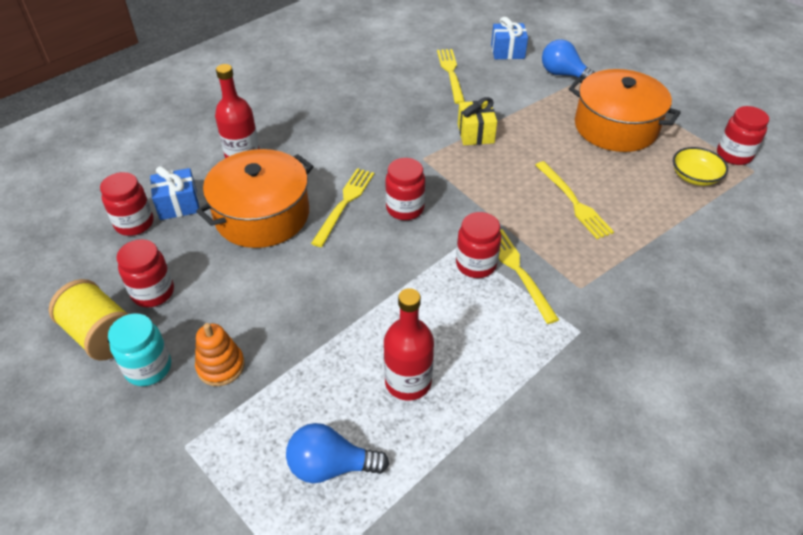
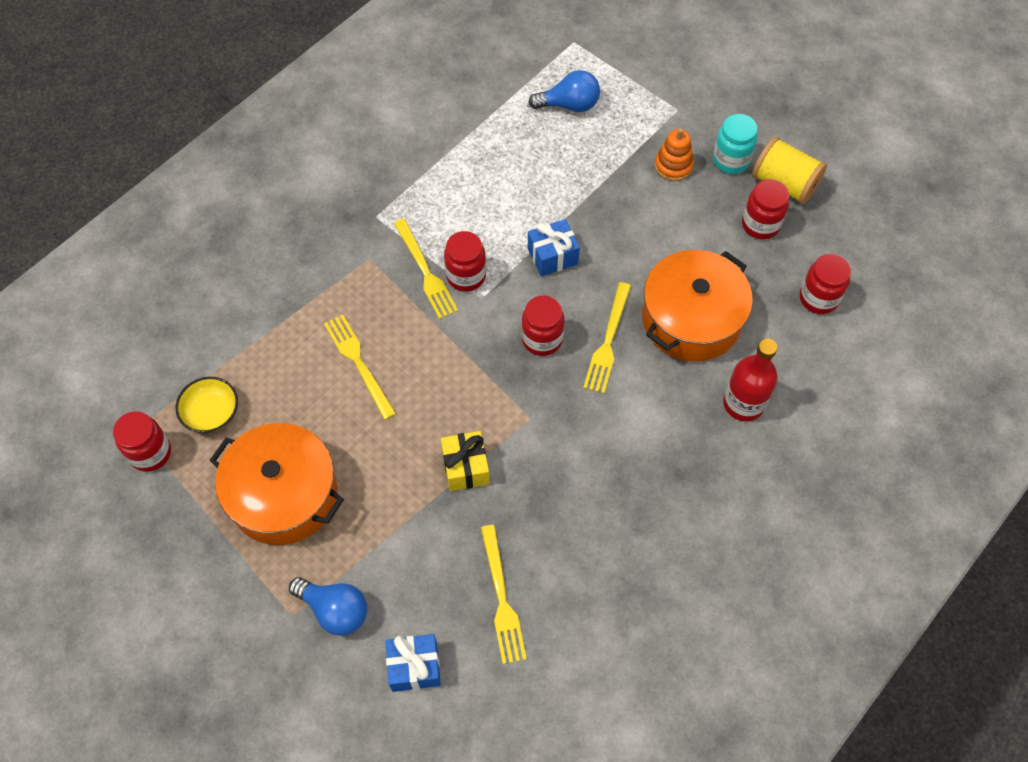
camera: 175 degrees right, 15 degrees up
(178, 205) = (785, 326): blue gift -> blue gift (552, 256)
(408, 382) = (520, 165): red bottle -> none

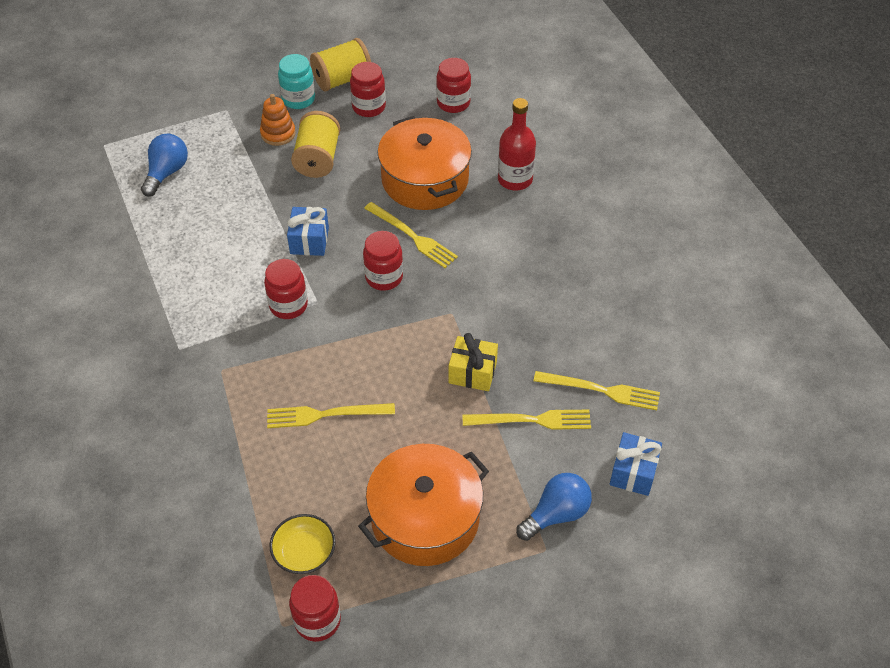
camera: 65 degrees left, 10 degrees down
(425, 272) = (264, 333): yellow fork -> yellow fork (532, 420)
(661, 214) = (317, 159): none -> yellow spool

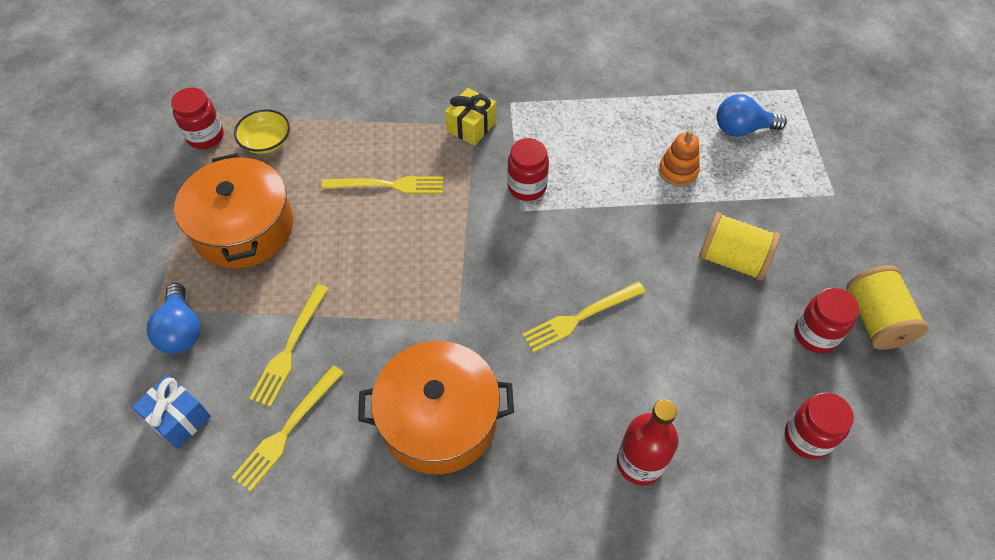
camera: 110 degrees right, 5 degrees up
(167, 173) = (742, 129): blue light bulb -> blue light bulb turned 135 degrees clockwise
(278, 133) = (783, 232): orange stacking toy -> orange stacking toy (678, 171)
(298, 99) = (842, 265): turquoise jar -> none
(309, 240) = (607, 223): blue gift -> none
(325, 414) = (388, 185): yellow fork -> yellow fork turned 75 degrees clockwise
(384, 277) = (531, 274): red jar -> none
(425, 179) = (668, 358): orange pot -> orange pot (439, 419)
(472, 372) = (373, 315): yellow gift -> yellow gift (471, 127)

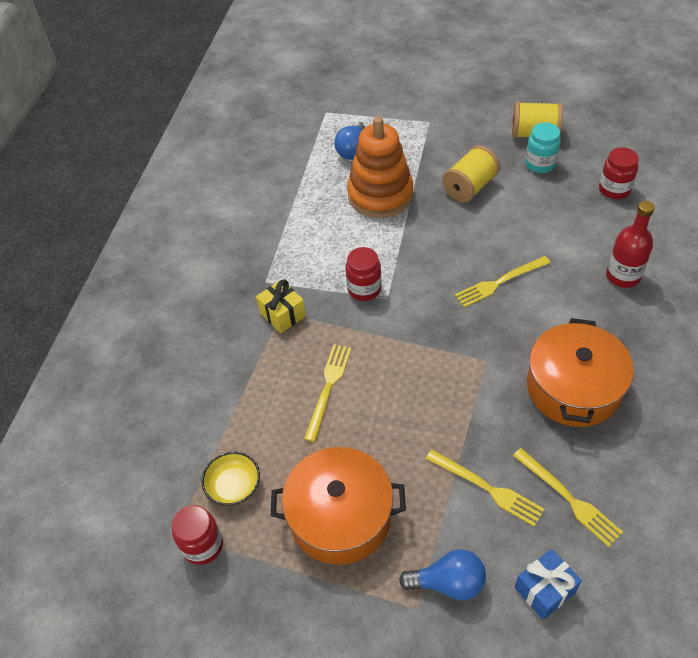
camera: 70 degrees left, 5 degrees down
(580, 317) = (499, 282): yellow fork -> yellow fork turned 75 degrees clockwise
(678, 171) = (380, 195): orange stacking toy -> orange stacking toy, size x2.07
(815, 335) = (540, 164): red jar -> turquoise jar

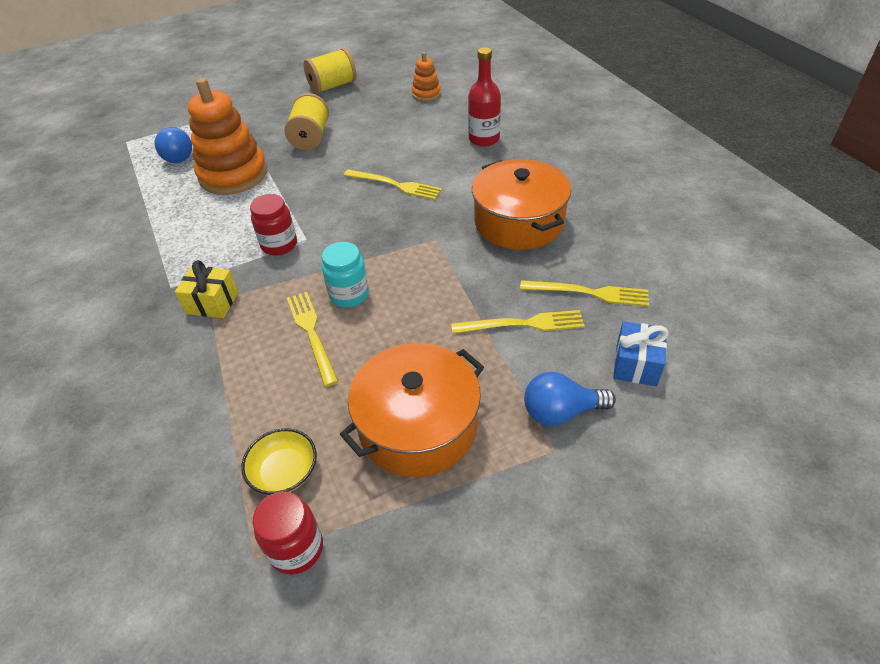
camera: 40 degrees left, 5 degrees down
(448, 583) = (561, 412): blue light bulb -> blue light bulb turned 150 degrees counterclockwise
(499, 282) = (395, 185): yellow fork -> yellow fork turned 90 degrees counterclockwise
(540, 164) = (355, 101): turquoise jar -> turquoise jar (349, 295)
(614, 189) = (426, 94): red jar -> orange stacking toy

